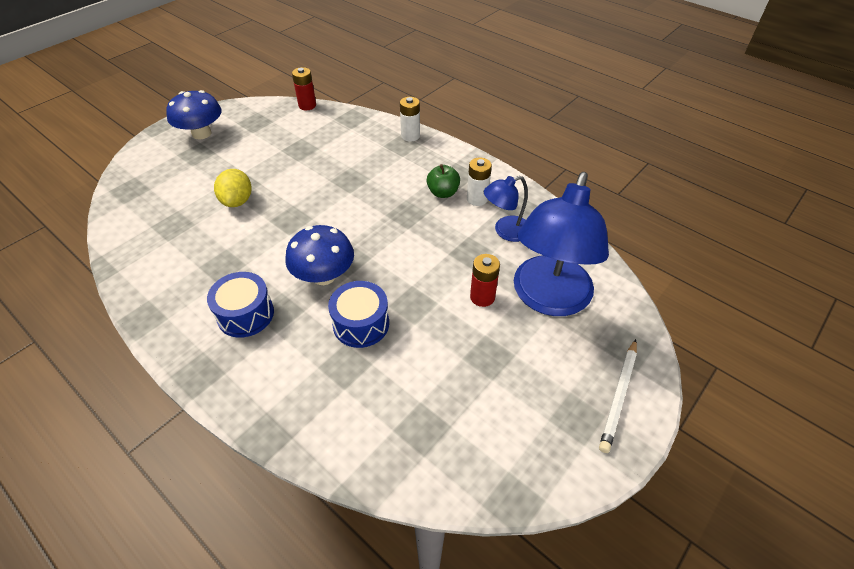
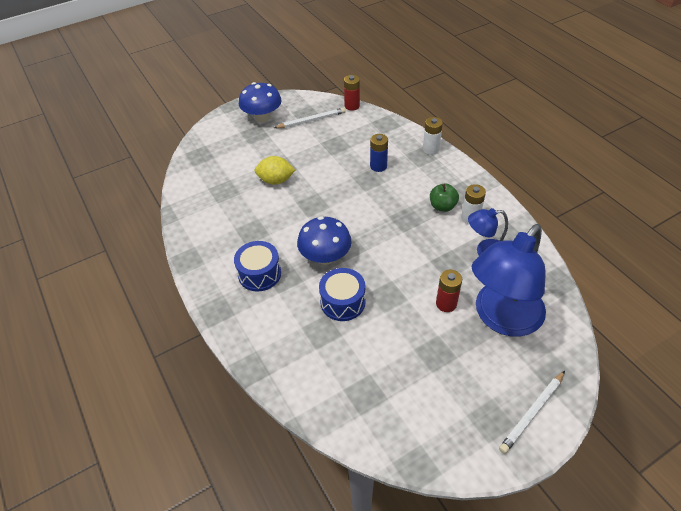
camera: 20 degrees right, 0 degrees up
(237, 201) = (276, 180): yellow lemon -> yellow lemon turned 75 degrees clockwise
(263, 128) = (311, 120): none -> white pencil
(357, 163) = (378, 166): none -> blue battery

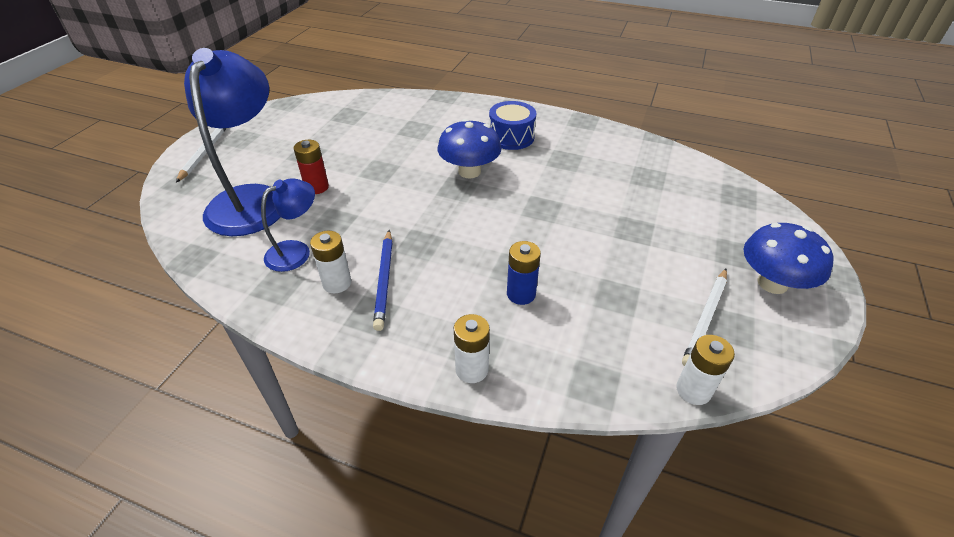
camera: 140 degrees right, 5 degrees down
(276, 180) = (615, 211): yellow lemon -> none
(342, 302) = (416, 150): blue drum -> none
(352, 106) = (693, 390): red battery -> white battery
(442, 206) = (384, 280): green apple -> blue pencil

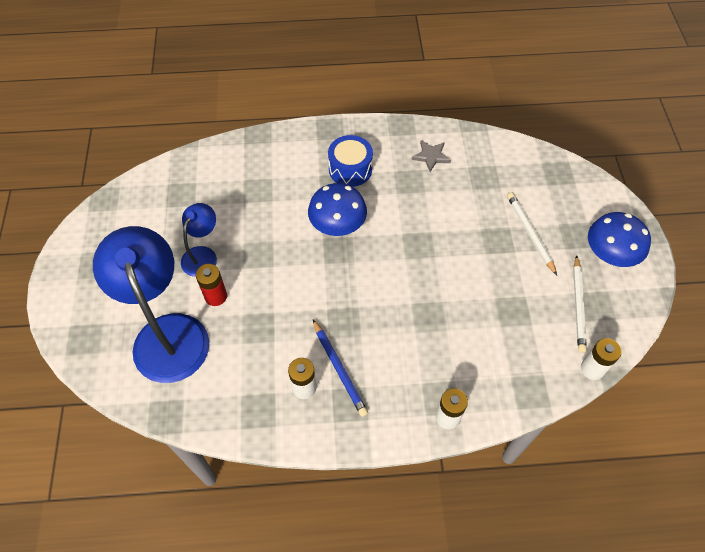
camera: 25 degrees left, 15 degrees up
(204, 153) = (74, 297): white pencil -> white pencil (530, 233)
(296, 251) = (249, 371): blue lamp -> blue lamp (203, 255)
(521, 294) = (446, 338): blue battery -> none
(599, 148) = (431, 156): none -> grey star

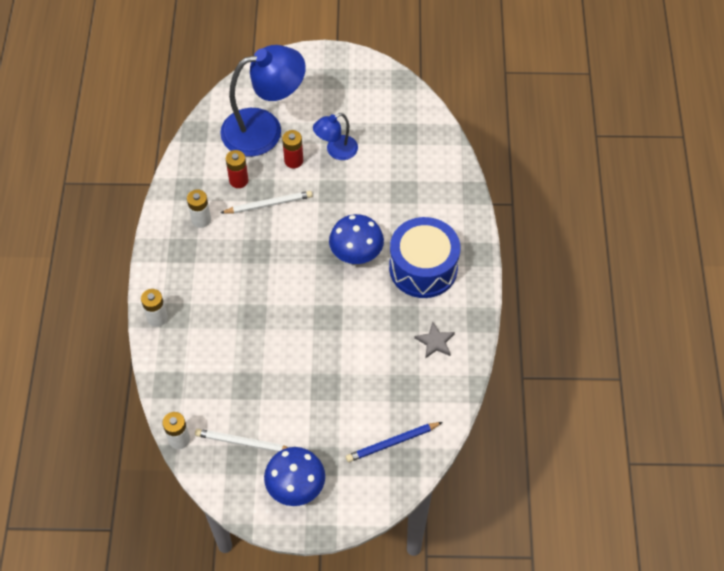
camera: 95 degrees right, 0 degrees up
(203, 255) = (336, 151): blue lamp -> blue lamp turned 120 degrees clockwise
(244, 352) = (238, 180): none -> red battery
(339, 369) = (213, 245): blue pencil -> blue pencil (392, 443)
(350, 169) = (423, 268): blue drum -> blue drum, size x1.57
(530, 233) = (330, 417): white pencil -> white pencil (268, 204)

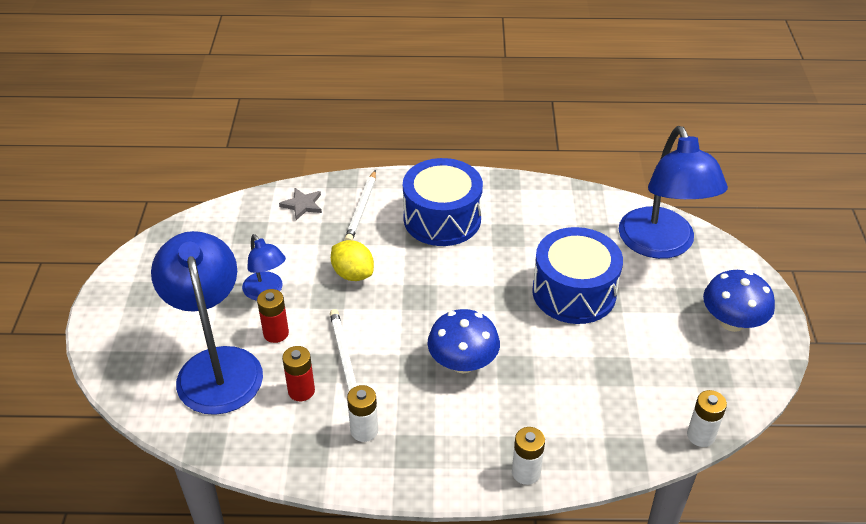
camera: 90 degrees left, 15 degrees down
(243, 443) = (690, 370): white pencil -> white pencil (361, 209)
(333, 364) = (574, 292): none -> blue drum
(355, 206) = (353, 274): none -> yellow lemon
(356, 253) = (421, 273): blue mushroom -> blue mushroom (463, 363)
(392, 443) = (661, 245): blue pencil -> blue lamp
(435, 342) = (535, 212): grey star -> grey star (302, 205)

